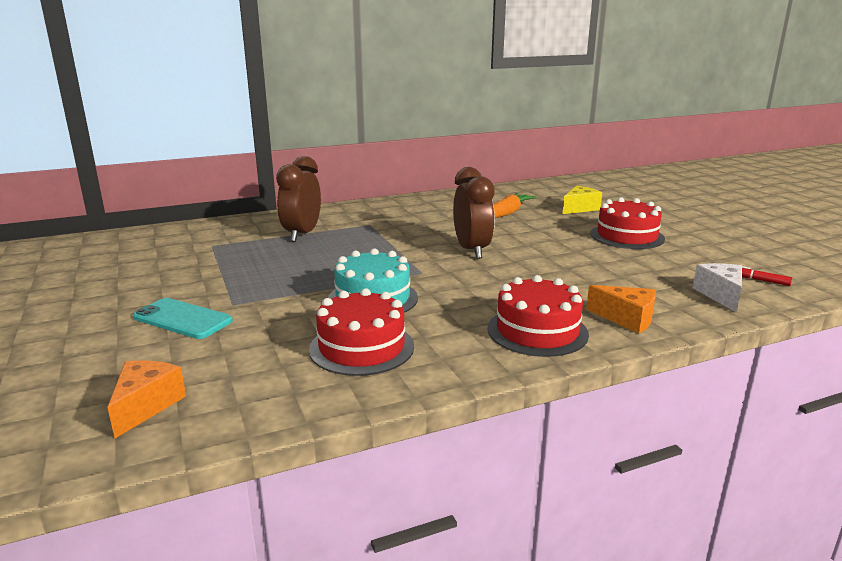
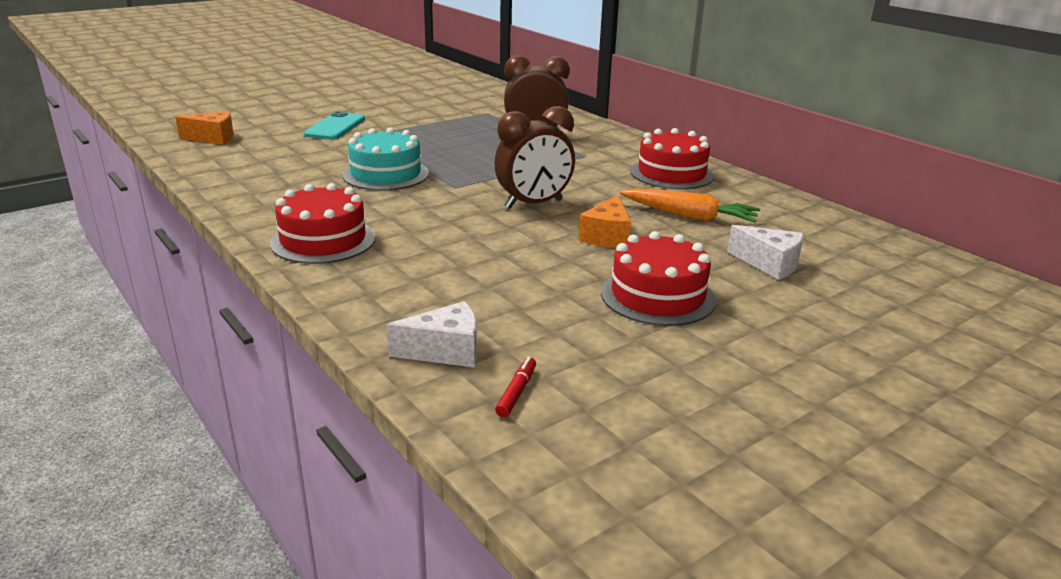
camera: 75 degrees right, 5 degrees up
(361, 347) = (289, 179): red cake -> red cake (671, 173)
(579, 208) = (769, 264): yellow cheese -> white cheese
(626, 319) = (357, 284): orange cheese -> orange cheese (607, 236)

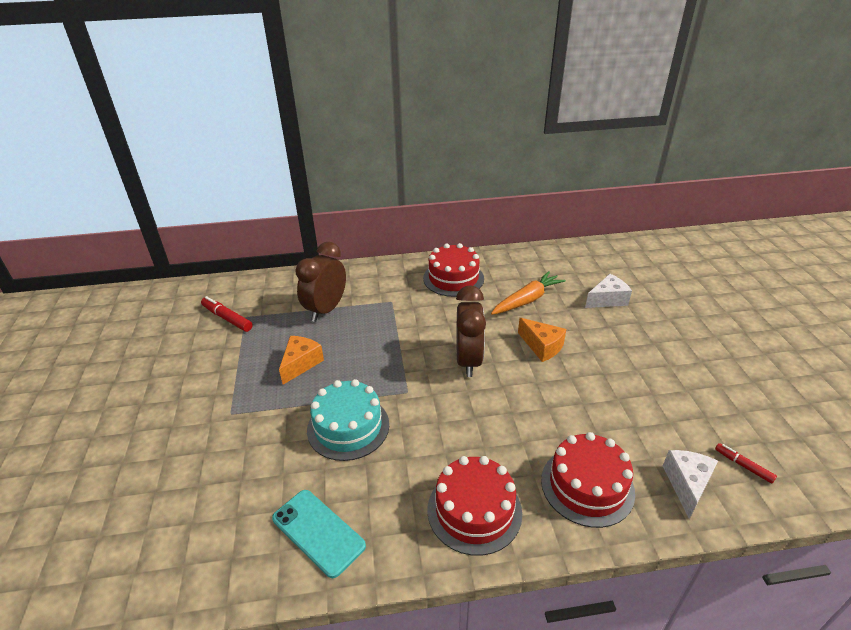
camera: 60 degrees left, 10 degrees up
(213, 138) = (117, 550): orange cheese -> orange cheese (301, 364)
(335, 127) = (184, 429): turquoise phone -> turquoise phone (318, 532)
(476, 108) = (227, 318): none -> red marker
(657, 296) = (635, 359): red cake -> red cake (587, 486)

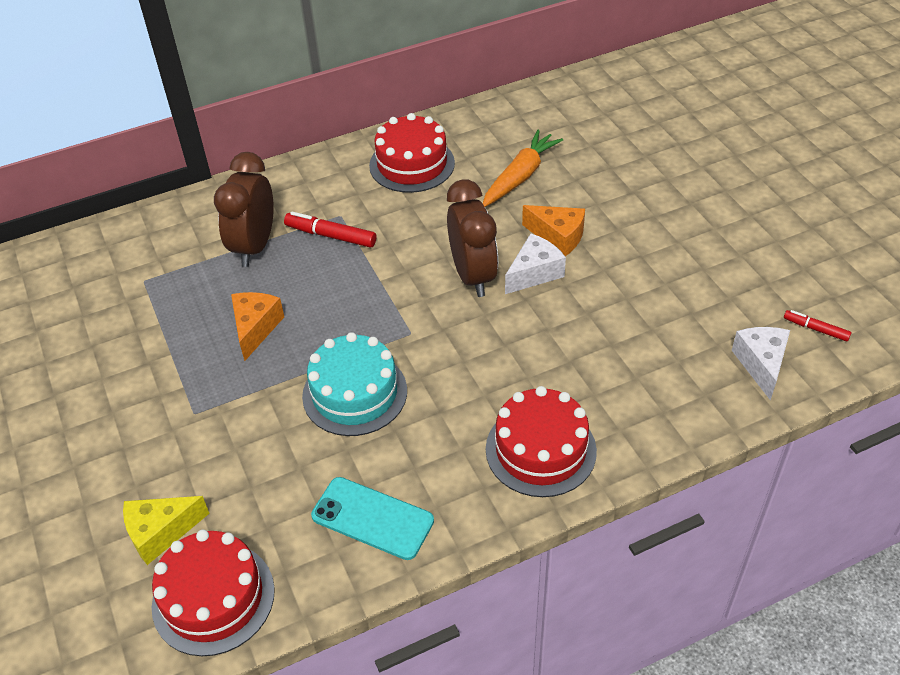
camera: 15 degrees left, 10 degrees up
(161, 498) = (161, 533): none -> yellow cheese
(227, 318) = (119, 288): red marker -> red marker (331, 236)
(587, 486) = (656, 392): red cake -> red cake (213, 598)
(607, 300) = (621, 155): white cheese -> white cheese (534, 273)

